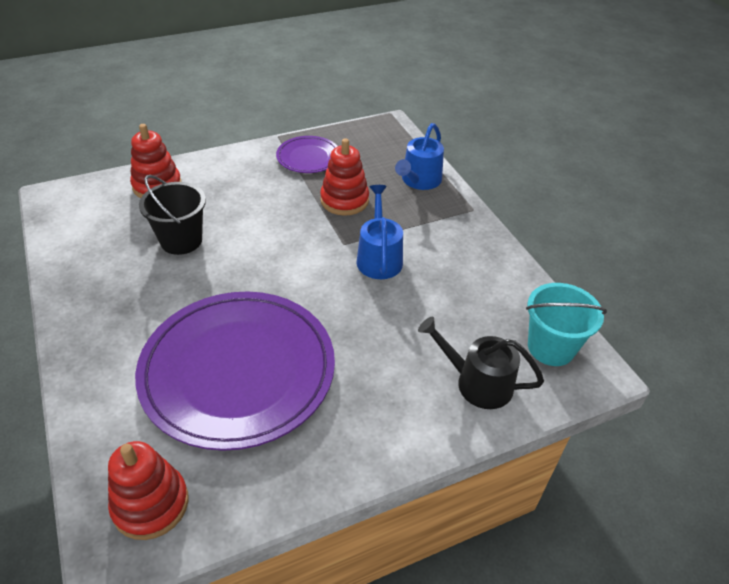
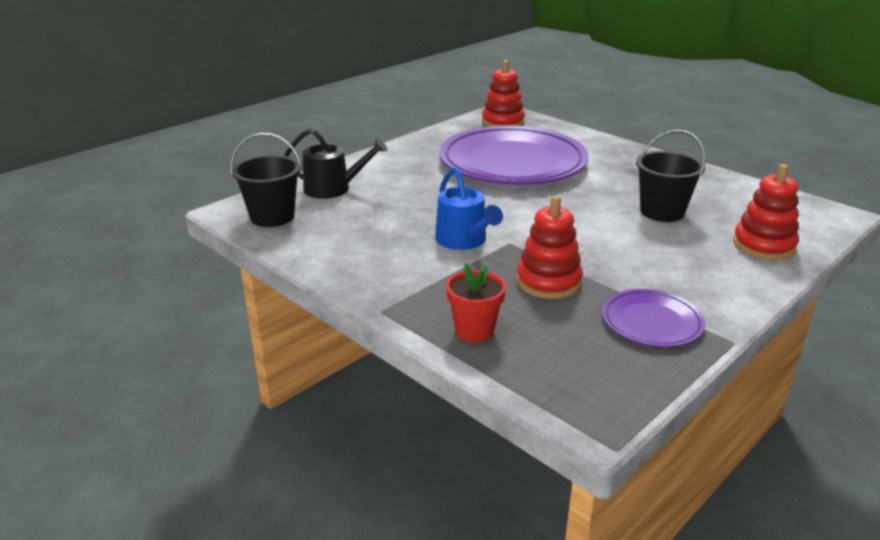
camera: 160 degrees right, 15 degrees down
(419, 180) = (474, 331): blue watering can -> red flower pot
(551, 347) = (272, 216): turquoise bucket -> black bucket

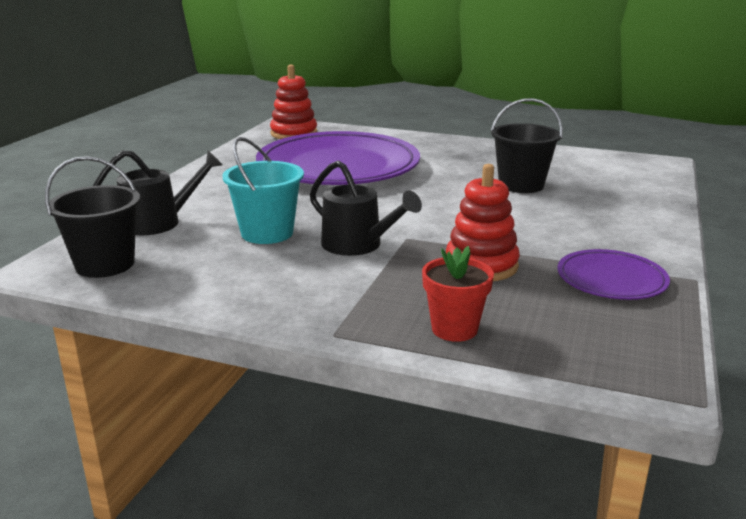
camera: 25 degrees left, 5 degrees down
(403, 214) = (267, 233): none -> turquoise bucket
(464, 240) = (357, 245): blue watering can -> black watering can
(763, 245) = (632, 196): red stacking toy -> none

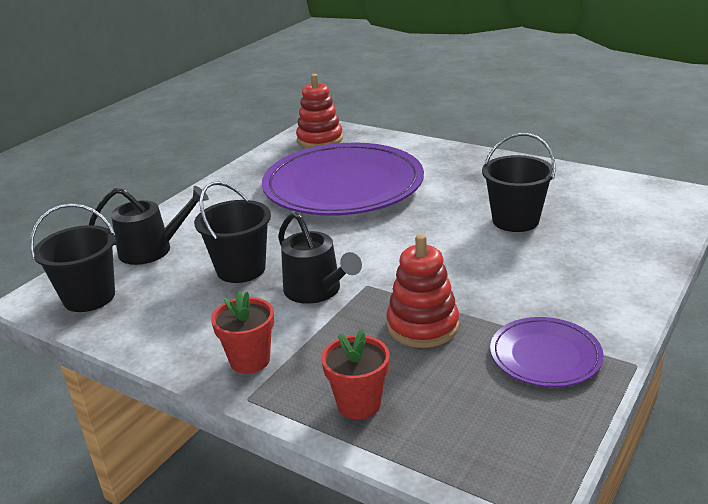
camera: 15 degrees right, 5 degrees up
(267, 233) = (241, 269): turquoise bucket -> black bucket
(318, 304) = (250, 360): none -> red flower pot

